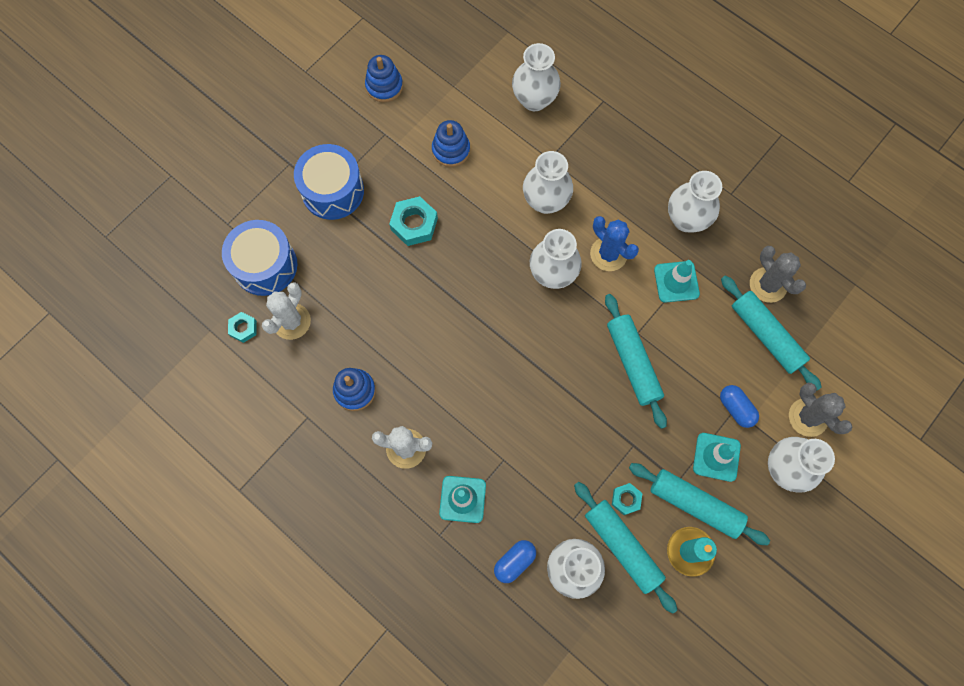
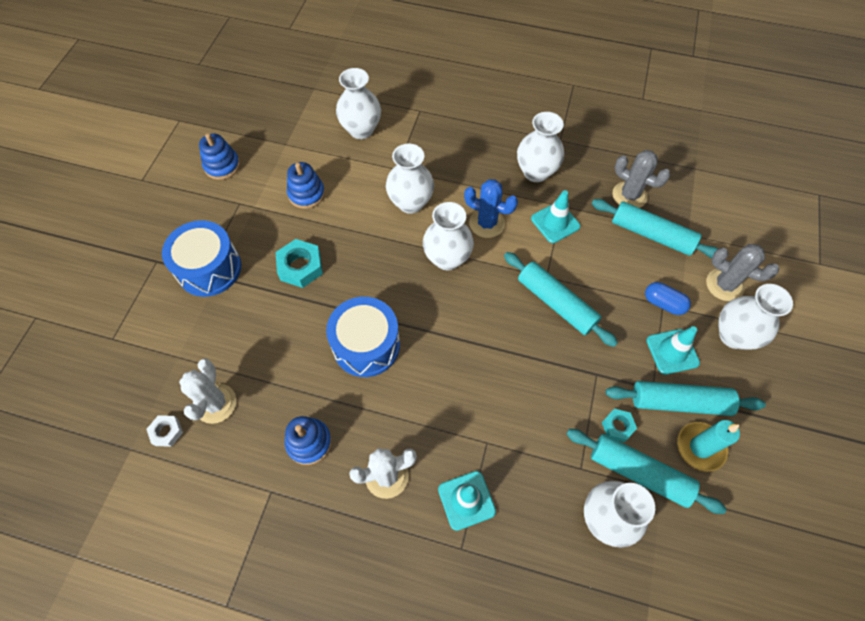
camera: 25 degrees left, 10 degrees down
(243, 328) = (167, 432): turquoise nut -> white nut
(265, 265) = (167, 361): blue drum -> blue drum (366, 345)
(514, 561) = (548, 539): blue capsule -> none

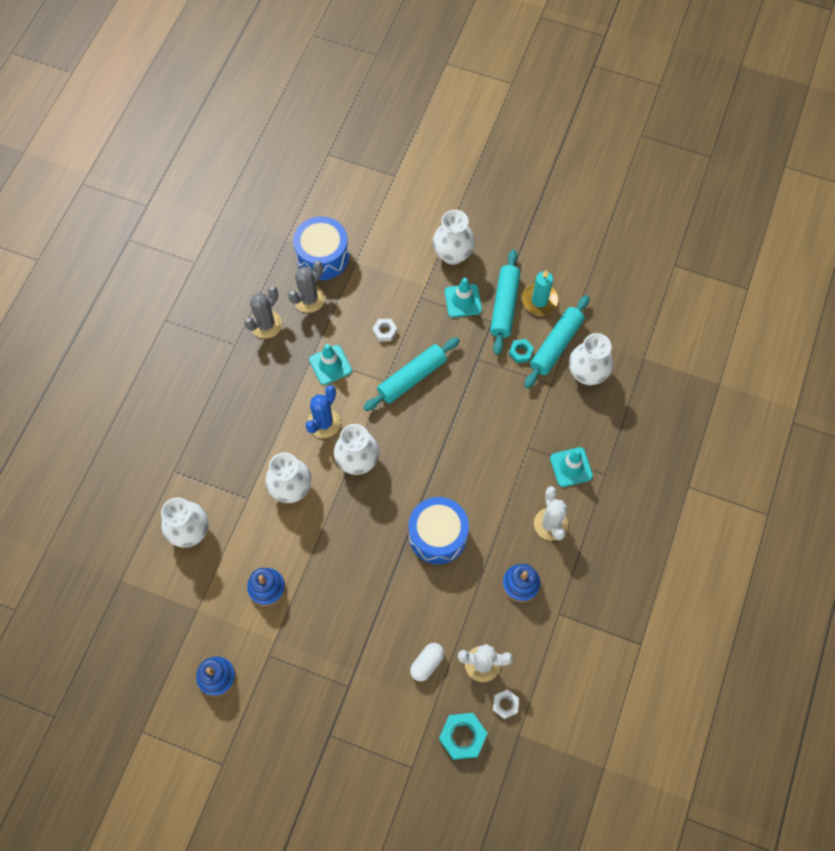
camera: 85 degrees left, 5 degrees up
(209, 268) = (344, 680): blue drum -> blue drum (322, 256)
(220, 345) = (427, 663): none -> white capsule
(300, 267) = (352, 593): turquoise nut -> turquoise nut (462, 737)
(536, 172) = (271, 372): white vase -> none
(608, 270) = (385, 331): none -> white nut
(651, 234) = (352, 290): turquoise rolling pin -> none
(663, 303) = (420, 297): blue capsule -> none
(724, 285) = (407, 248): grey cactus -> grey cactus (266, 324)

